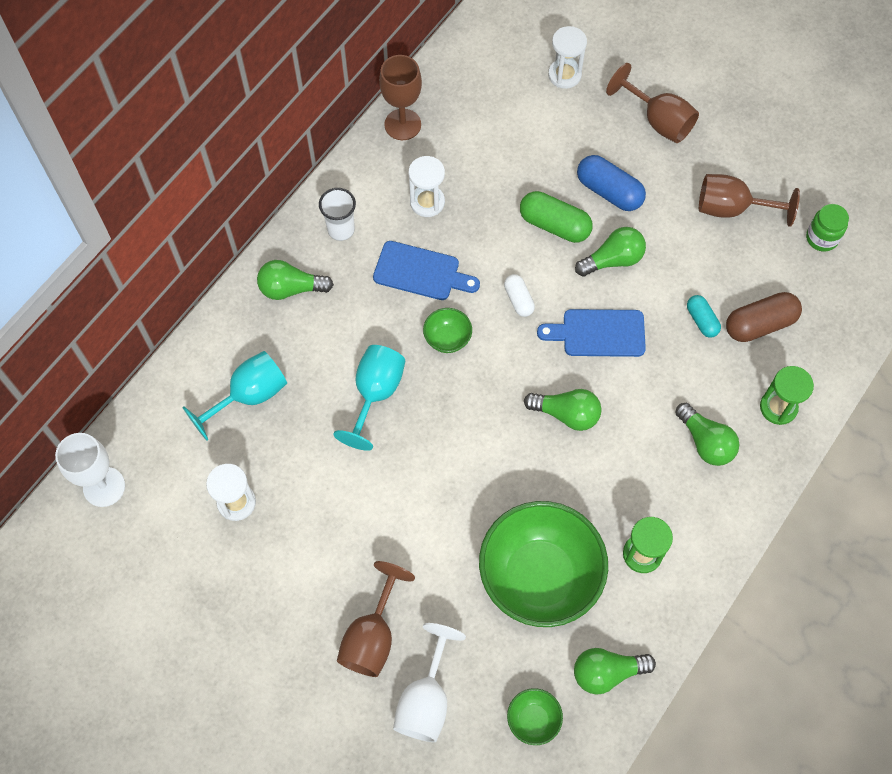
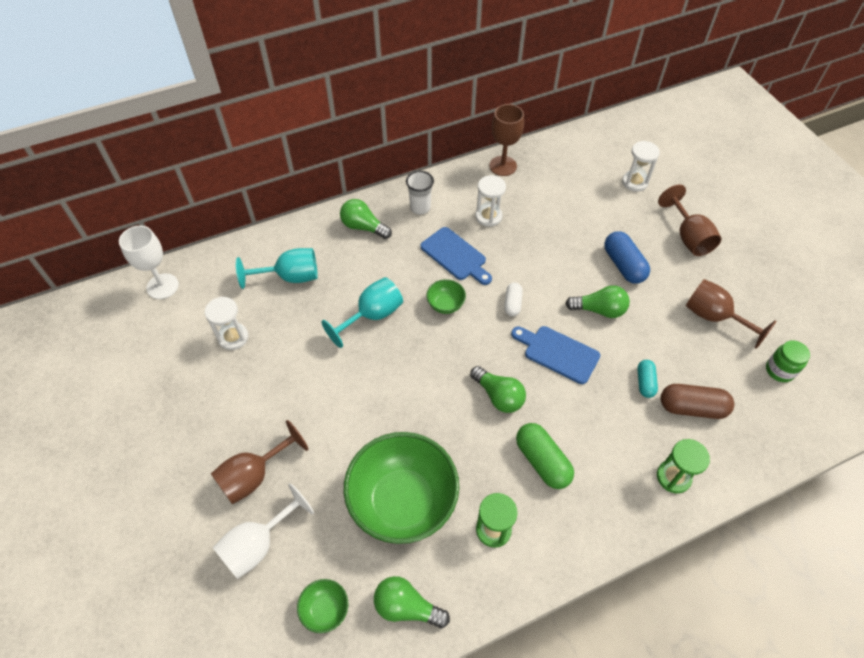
camera: 30 degrees right, 10 degrees down
(554, 225) = (569, 269): green capsule -> green capsule (542, 461)
(705, 442) = (596, 472): green light bulb -> none

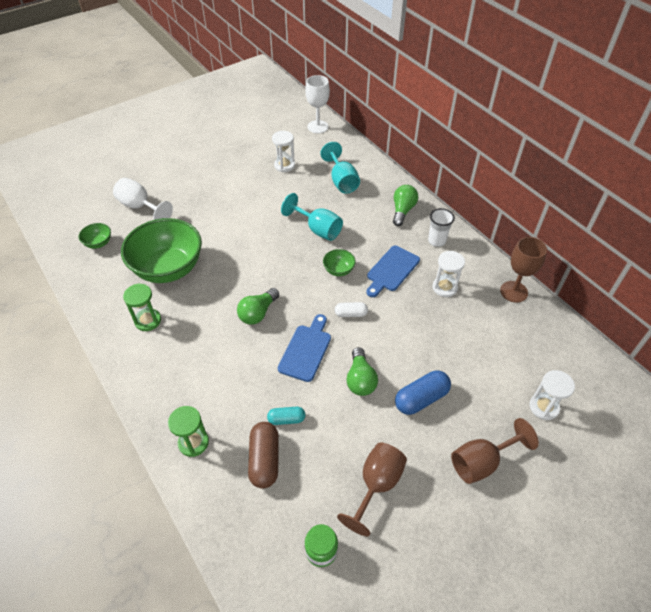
camera: 80 degrees right, 5 degrees down
(254, 475) = (185, 196): brown goblet -> none
(407, 607) = (97, 281): green light bulb -> none
(542, 461) = (203, 346): green capsule -> none

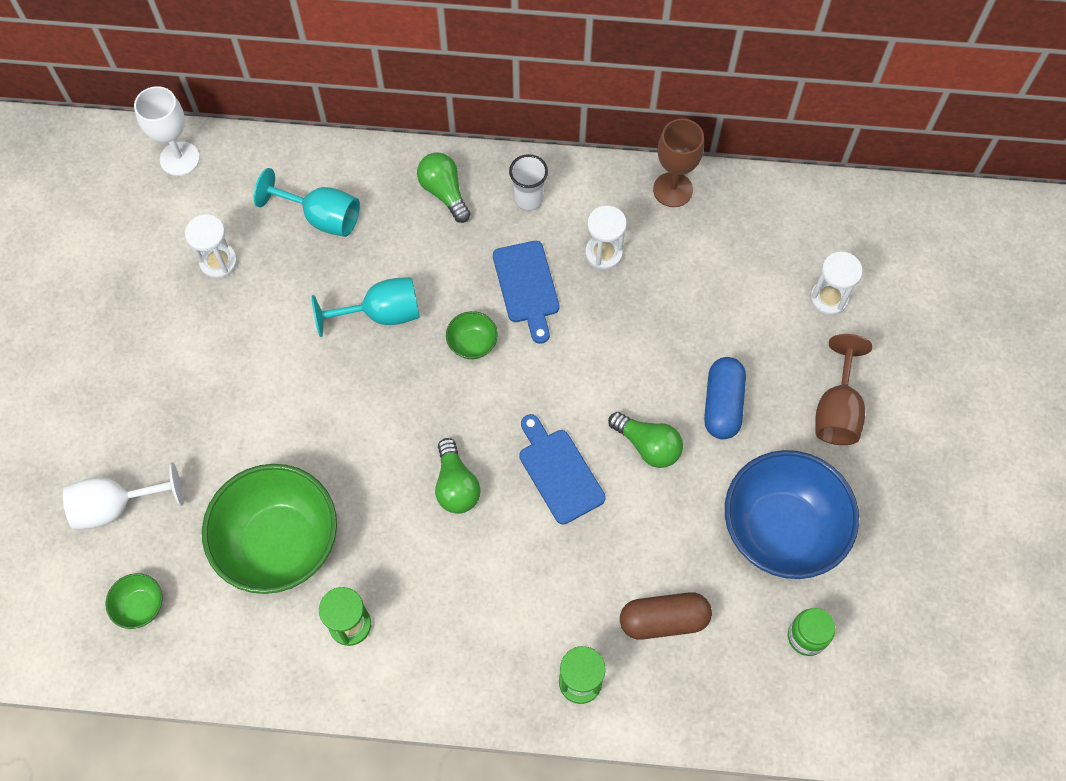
camera: 50 degrees left, 15 degrees up
(264, 460) = (663, 620): brown capsule -> brown capsule turned 45 degrees counterclockwise
(286, 419) = (633, 561): turquoise capsule -> none
(351, 314) = (550, 383): white capsule -> none
(376, 485) = (781, 530): brown goblet -> blue bowl

